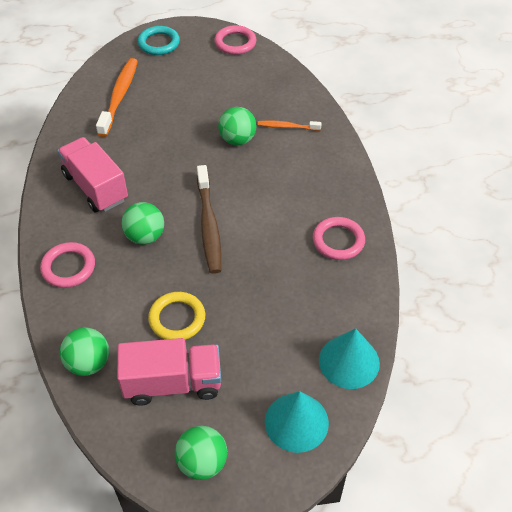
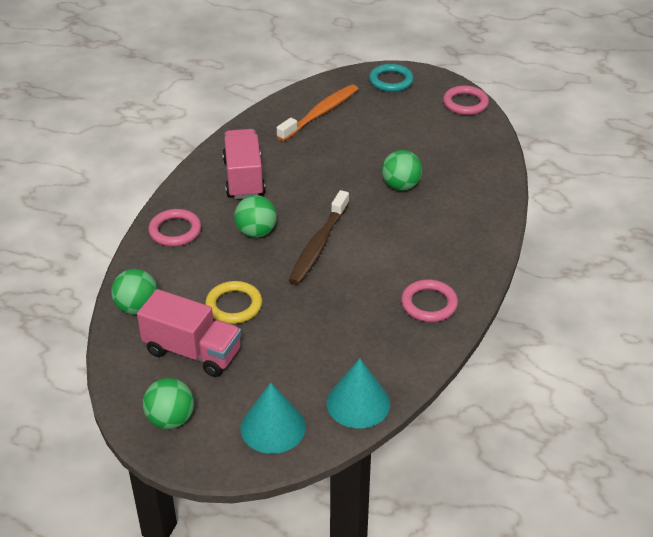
camera: 30 degrees right, 10 degrees down
(287, 127) = (458, 192): orange toothbrush -> none

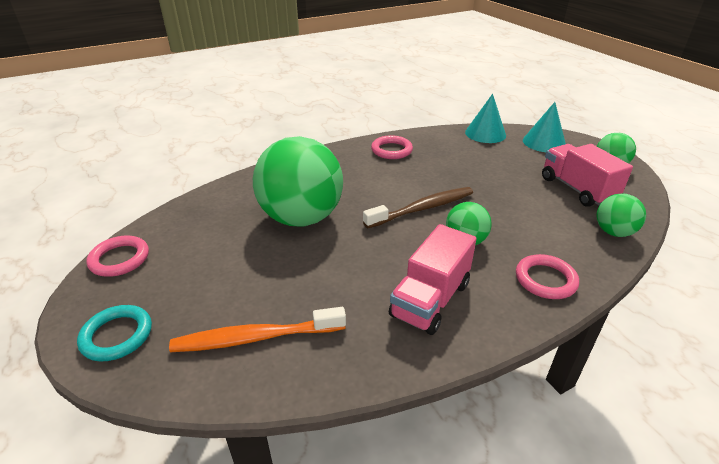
camera: 140 degrees left, 5 degrees down
(234, 305) = (527, 201): yellow ring -> none
(401, 186) = (301, 218): green ball -> green ball, size x2.08

